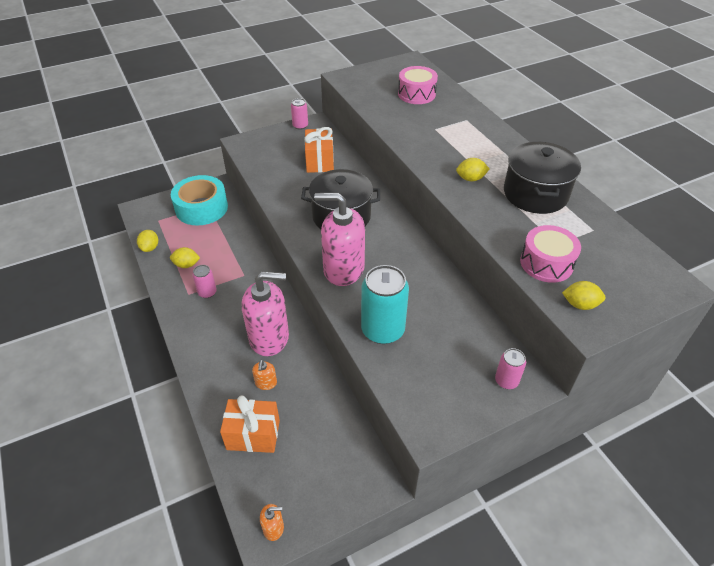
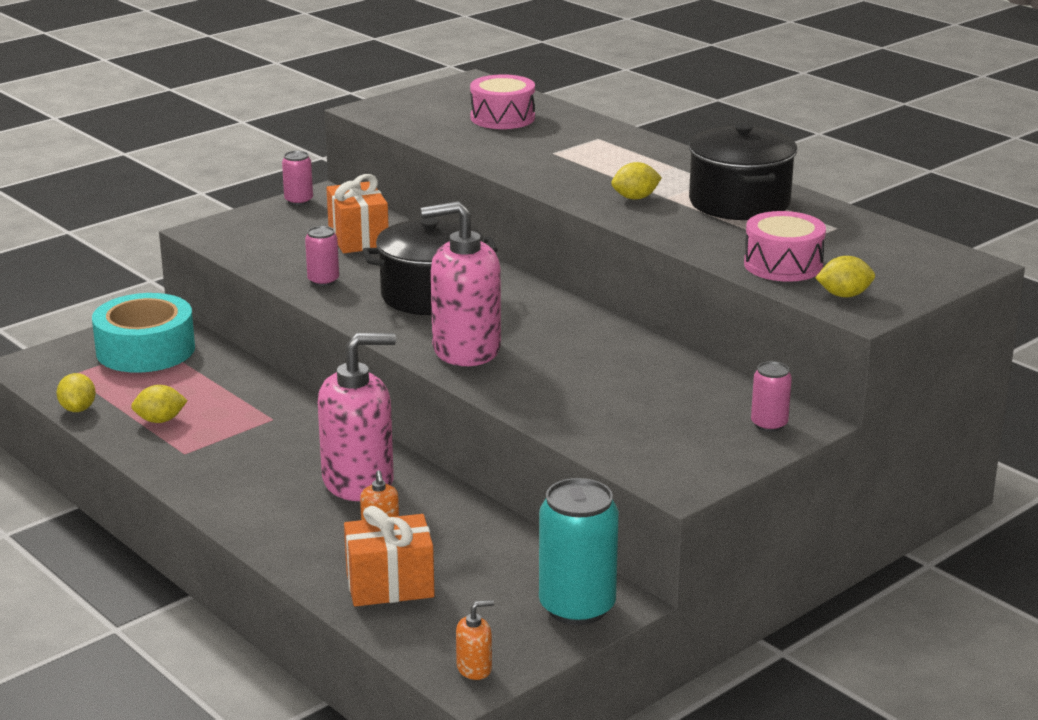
camera: 15 degrees left, 20 degrees down
(207, 292) = (218, 447): pink can -> pink can (323, 281)
(383, 330) = (562, 402): turquoise can -> turquoise can (577, 607)

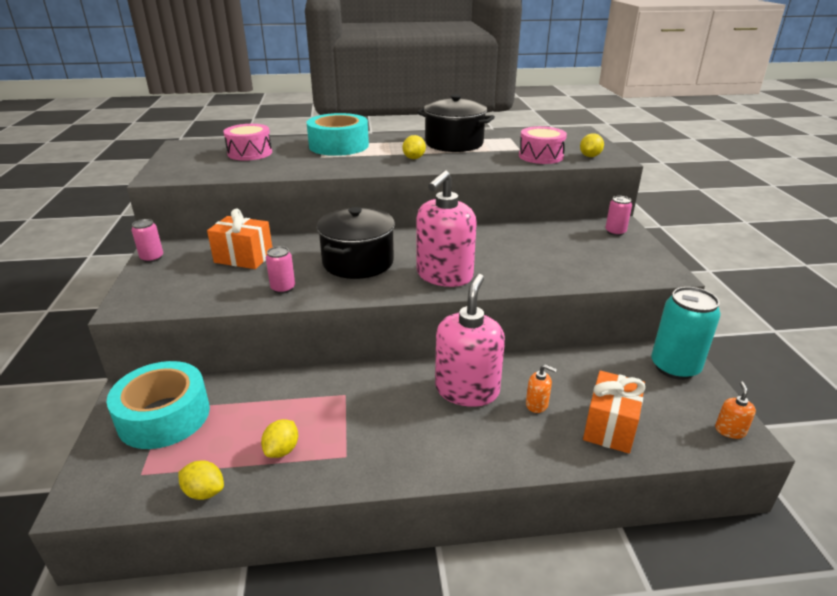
camera: 55 degrees left, 5 degrees up
(608, 147) = (339, 146): none -> turquoise tape

